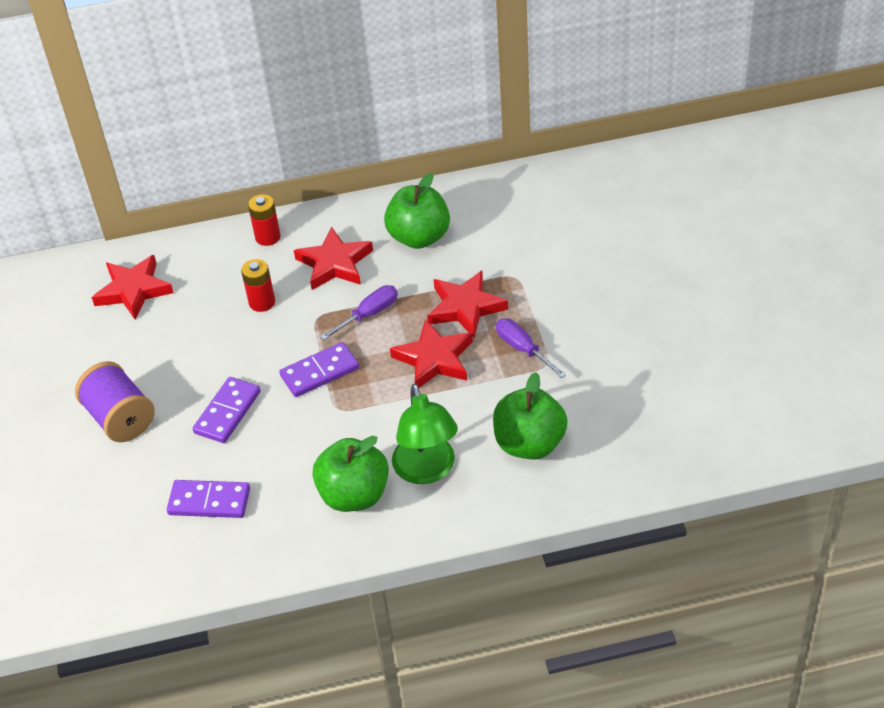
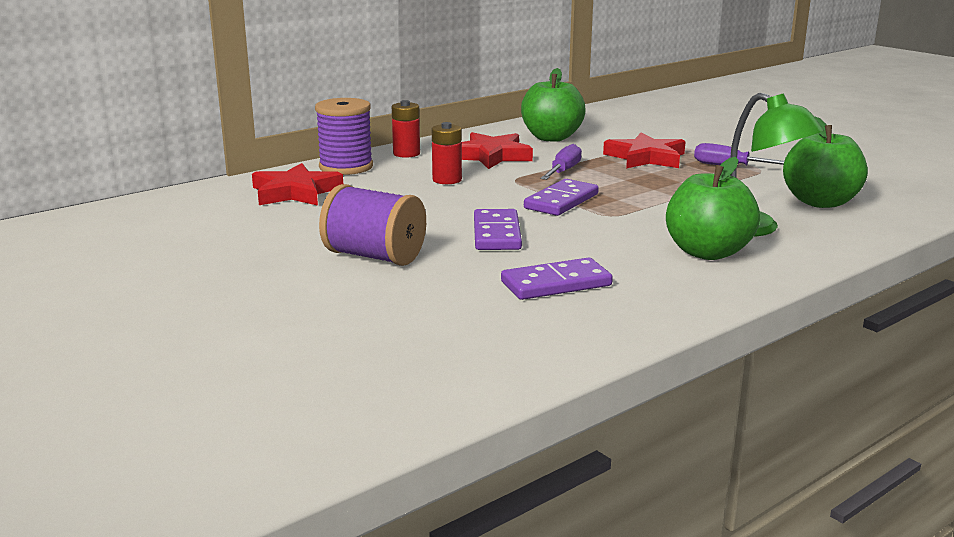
camera: 30 degrees left, 25 degrees down
(201, 251) = (346, 167): none -> purple spool
(434, 359) = (660, 181): red star -> none

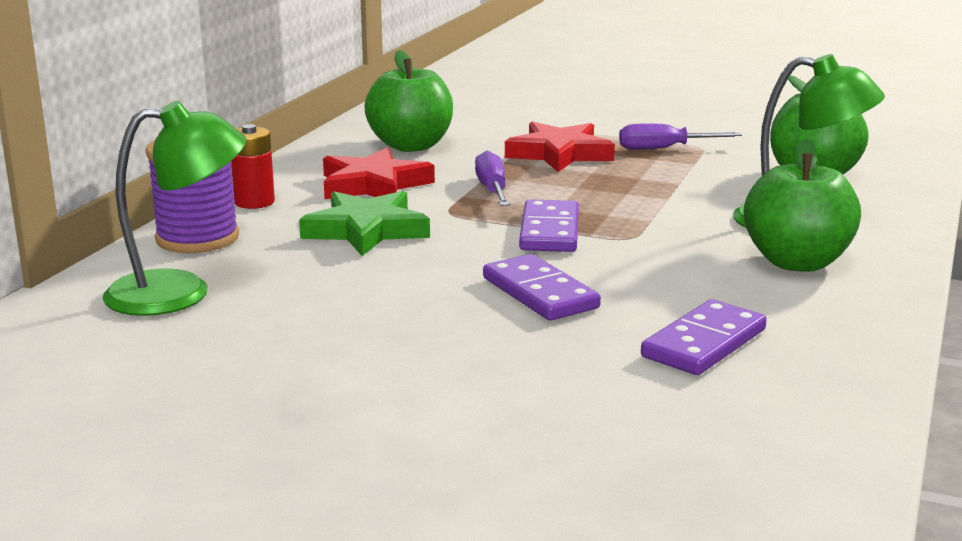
camera: 30 degrees left, 0 degrees up
(295, 192) = (180, 292): red star -> green lamp
(374, 256) = (436, 363): purple spool -> none
(447, 180) = (366, 230): red battery -> green star

